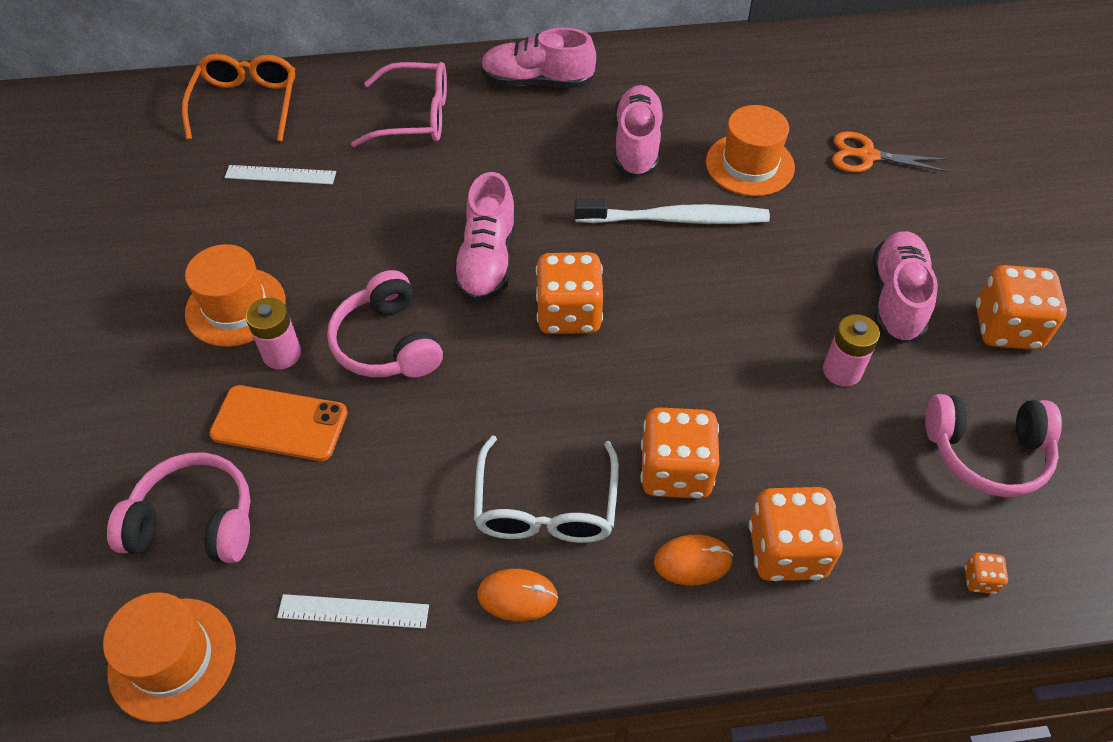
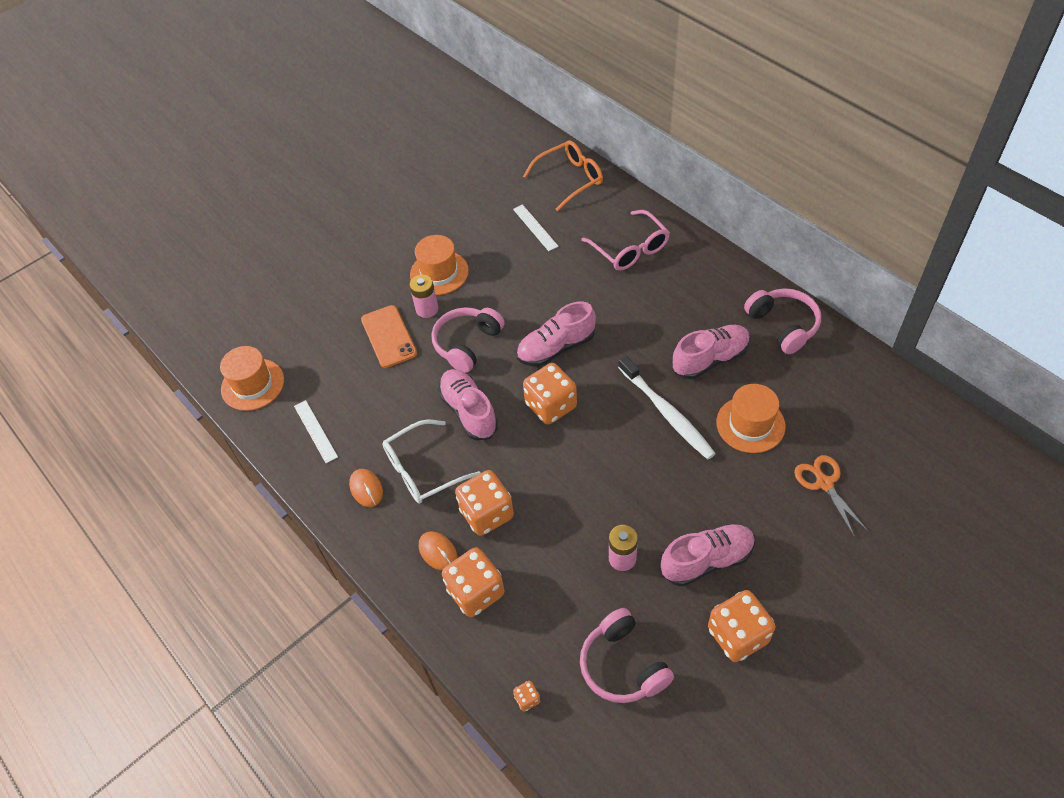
camera: 60 degrees right, 0 degrees up
(195, 522) = (317, 344): pink headphones -> pink headphones (783, 325)
(537, 82) = (715, 282): pink shoe -> pink shoe (469, 411)

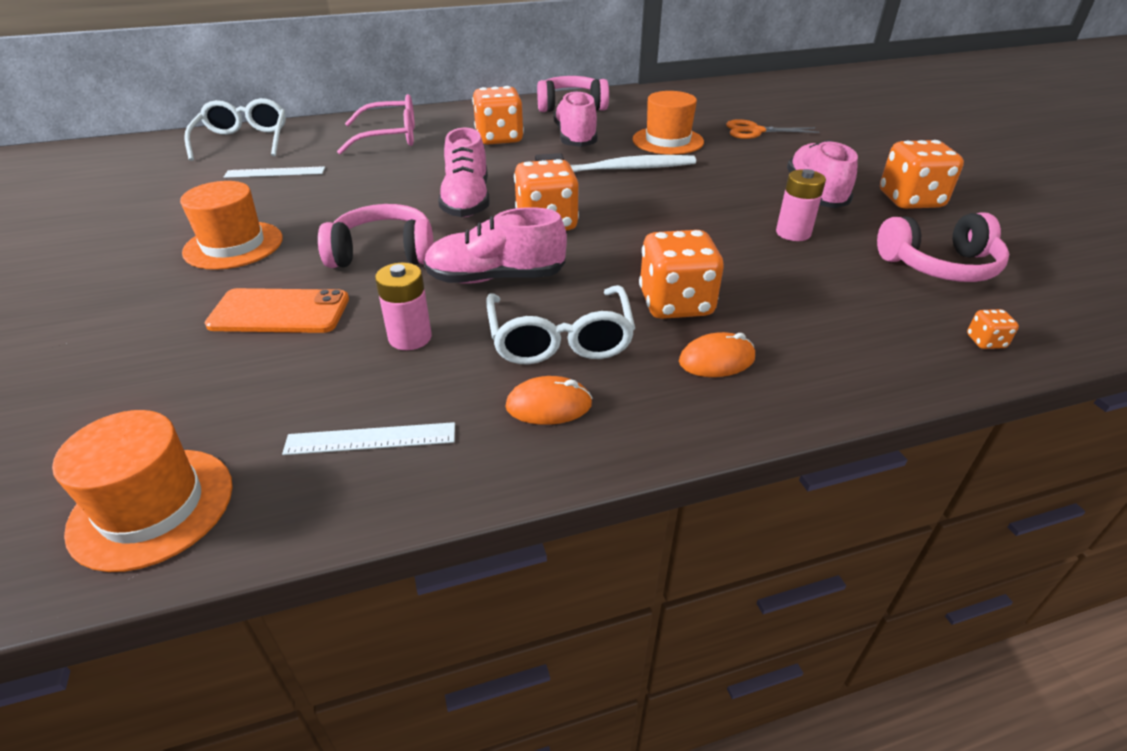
camera: 70 degrees left, 15 degrees down
(427, 309) = (280, 269): pink battery -> pink battery (410, 338)
(467, 344) = (383, 253): pink headphones -> pink headphones turned 120 degrees clockwise
(476, 592) = (801, 343): orange dice -> orange dice (499, 138)
(570, 179) = (244, 141): orange glasses -> white glasses

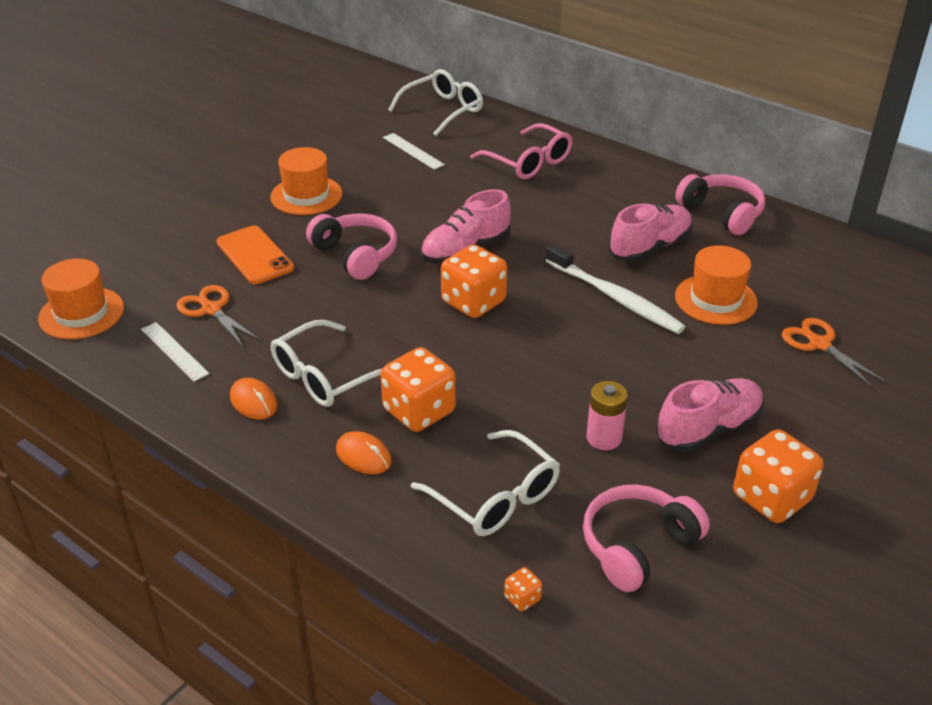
camera: 55 degrees right, 0 degrees up
(331, 378) = (211, 309): none -> orange scissors
(410, 338) = (273, 316): pink battery -> none
(496, 278) = (372, 316): pink shoe -> none
(499, 138) = (596, 210): orange dice -> none
(835, 307) = (495, 497): none -> white glasses
(939, 266) = (638, 546): pink headphones -> pink headphones turned 90 degrees clockwise

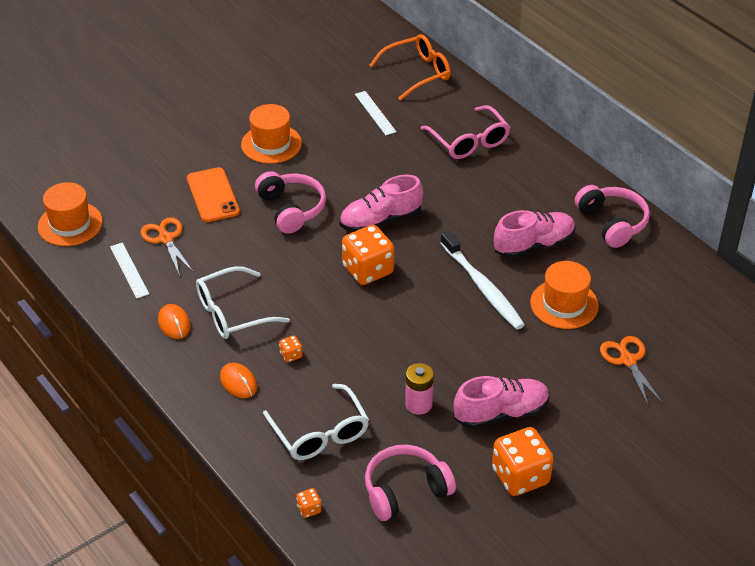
camera: 15 degrees right, 5 degrees up
(419, 411) = (291, 355): orange dice -> orange dice, size x0.43
(443, 110) = (417, 73): white glasses -> orange glasses

